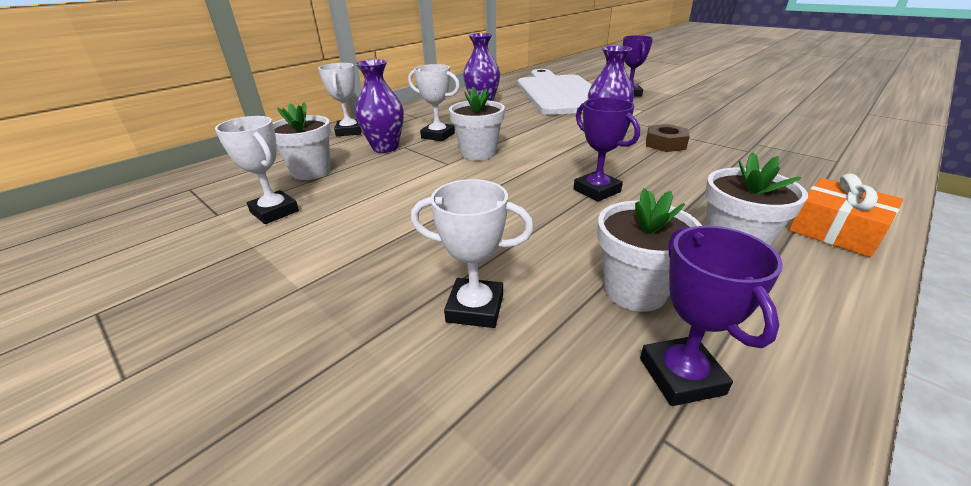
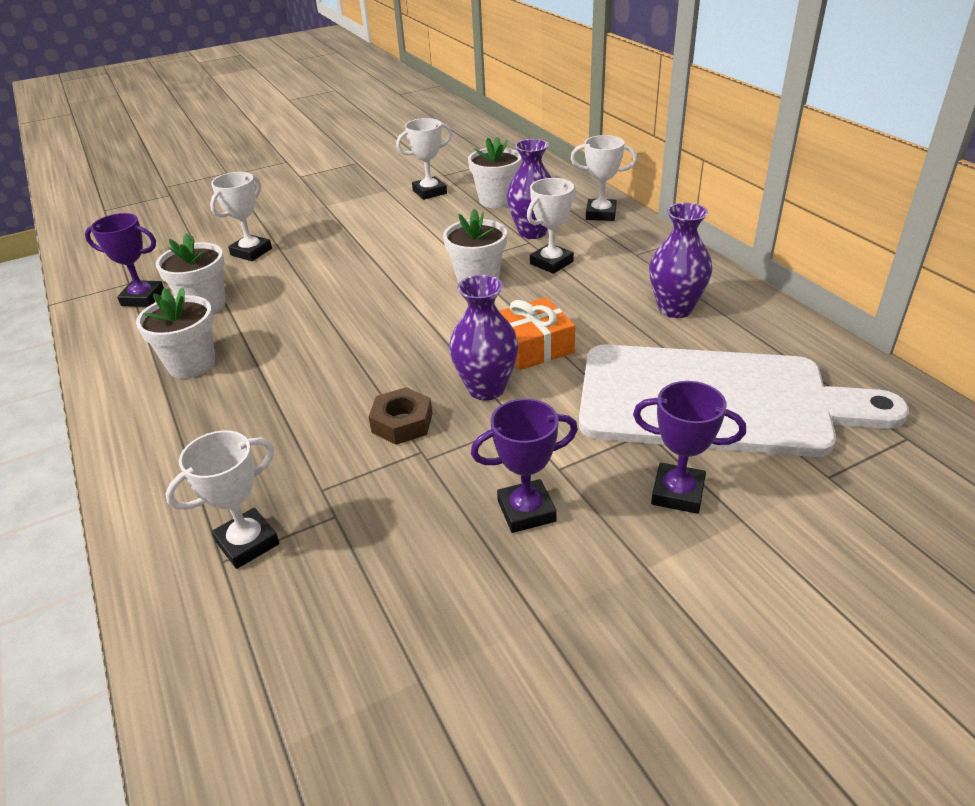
camera: 110 degrees right, 5 degrees up
(597, 190) = (334, 329): purple trophy -> purple trophy (526, 511)
(815, 158) = (247, 543): none -> white trophy
(836, 230) = (144, 435): orange gift -> orange gift (533, 346)

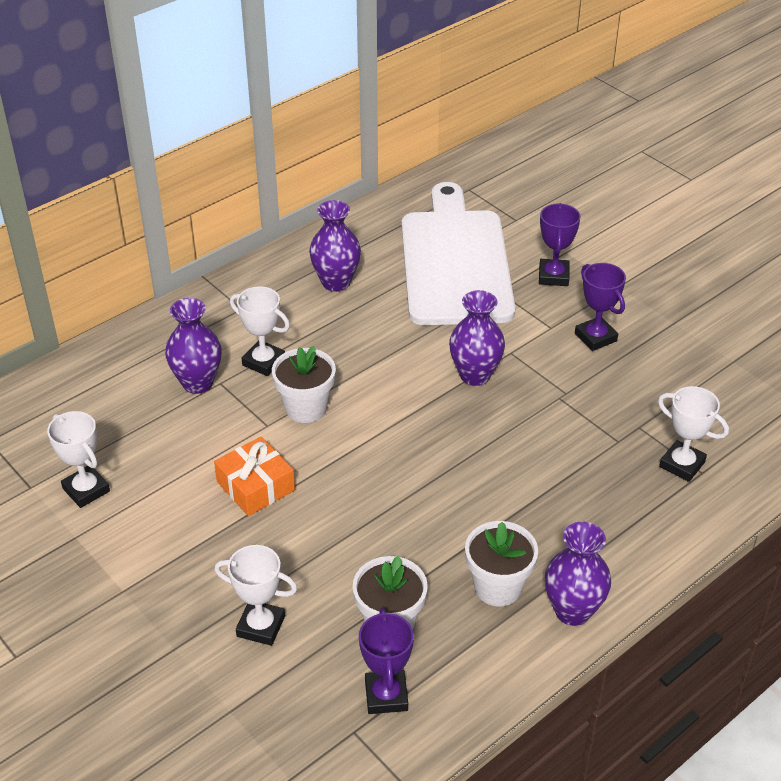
camera: 105 degrees left, 5 degrees up
(127, 405) = (572, 611): none -> purple vase
(402, 423) = (532, 414): brown nut -> none
(496, 200) = (114, 423): white flower pot -> none
(533, 346) = (409, 357): orange gift -> orange gift (255, 486)
(601, 214) = (153, 337): white trophy -> none

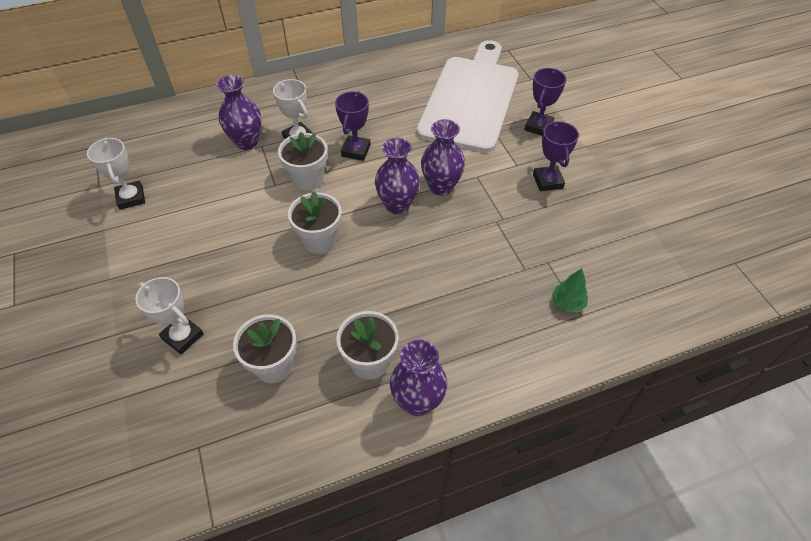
camera: 20 degrees right, 10 degrees up
(255, 486) = (241, 227): orange gift -> none
(336, 282) = (379, 94): purple vase -> purple vase (397, 205)
(363, 475) = (319, 240): none -> white flower pot
(386, 695) = (238, 425): purple trophy -> purple trophy (356, 151)
(682, 464) = (567, 303): white trophy -> green tree

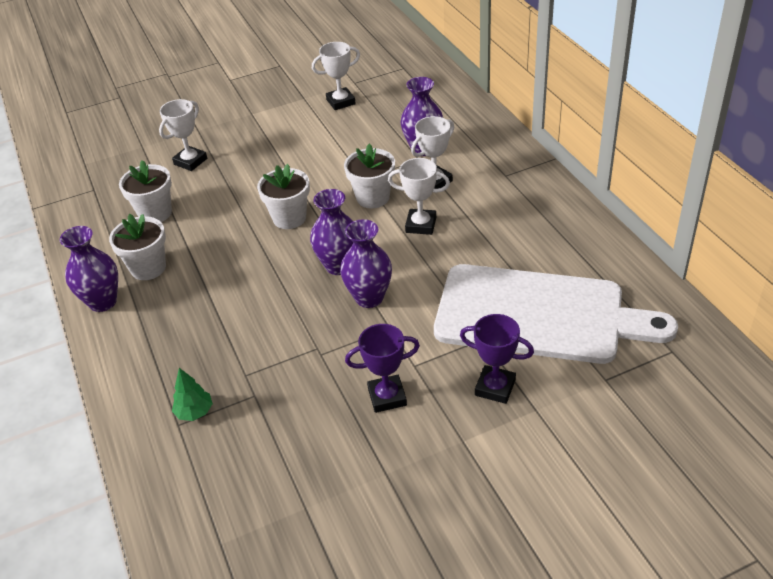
camera: 90 degrees right, 10 degrees down
(356, 151) = (421, 225): purple trophy -> white trophy

